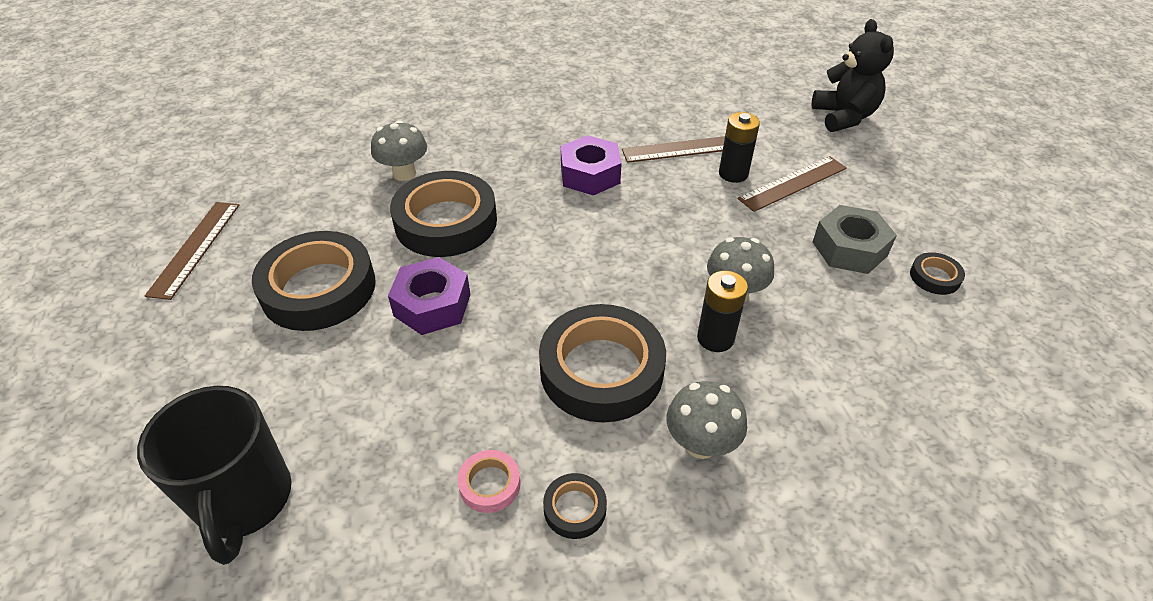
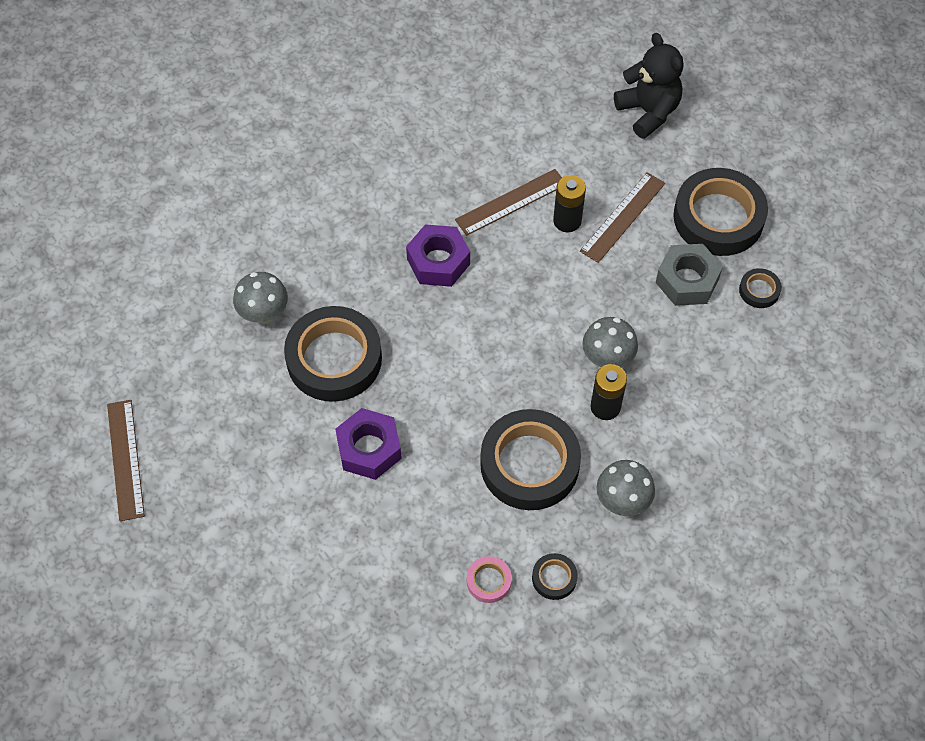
camera: 20 degrees left, 15 degrees up
(245, 501) = (325, 652): black mug -> none
(318, 288) = (264, 464): black tape -> black tape (718, 217)

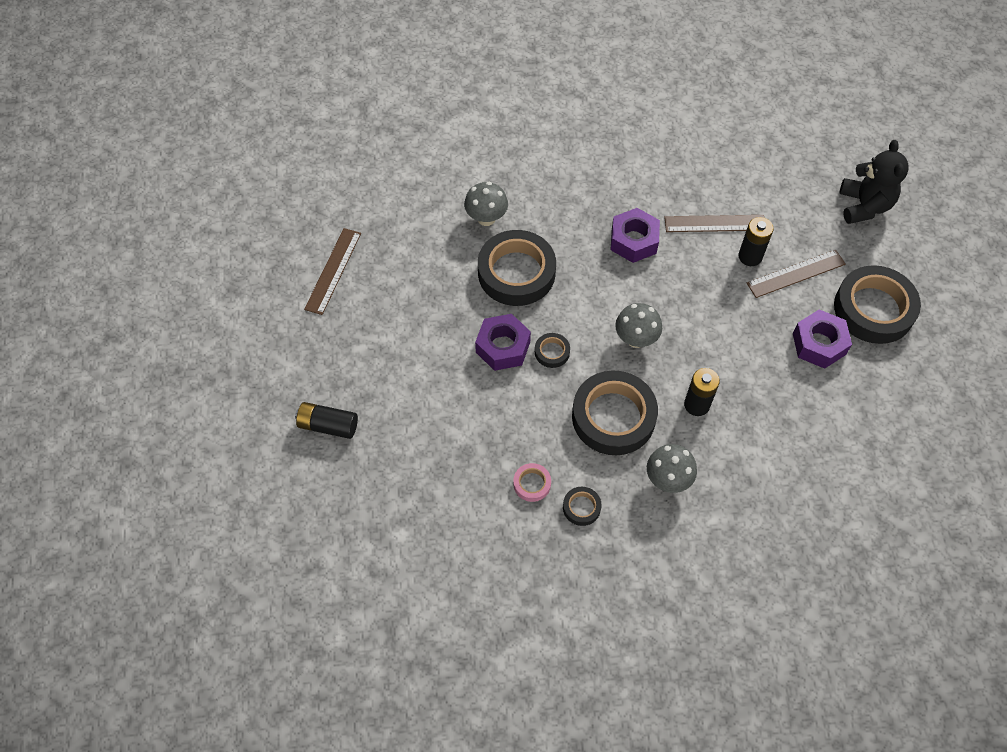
camera: 30 degrees right, 0 degrees up
(229, 637) = (328, 425): none -> black battery
(607, 358) = (720, 370): grey mushroom -> grey mushroom (636, 339)
(687, 280) = (819, 344): grey nut -> purple nut
(759, 290) = (874, 379): black tape -> black tape (552, 352)

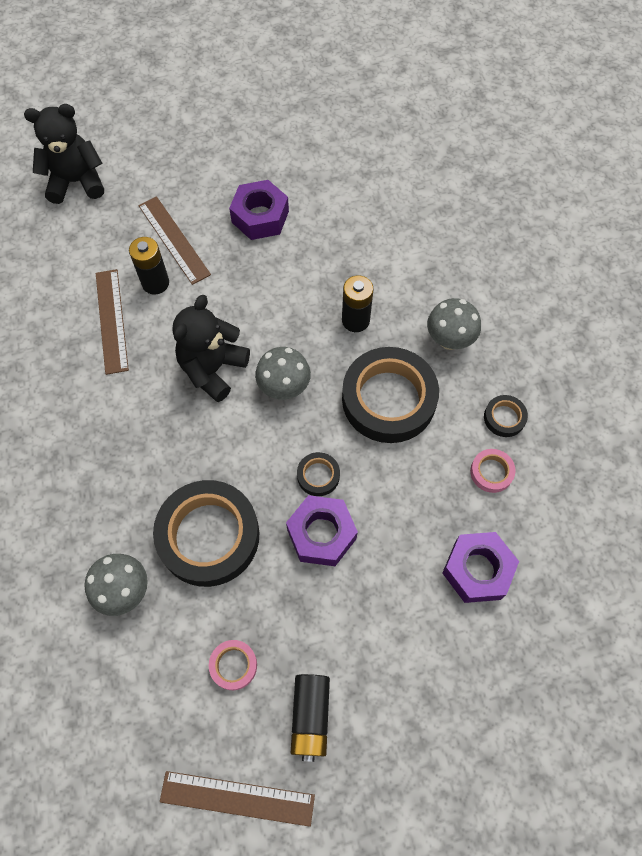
camera: 100 degrees left, 5 degrees up
(328, 425) = (480, 737): black battery -> black battery (310, 716)
(418, 278) = (233, 665): none -> pink tape
(634, 240) = (144, 404): purple nut -> purple nut (477, 570)
(660, 290) = (213, 369): none -> black teddy bear
(873, 309) = (210, 172): black tape -> none

